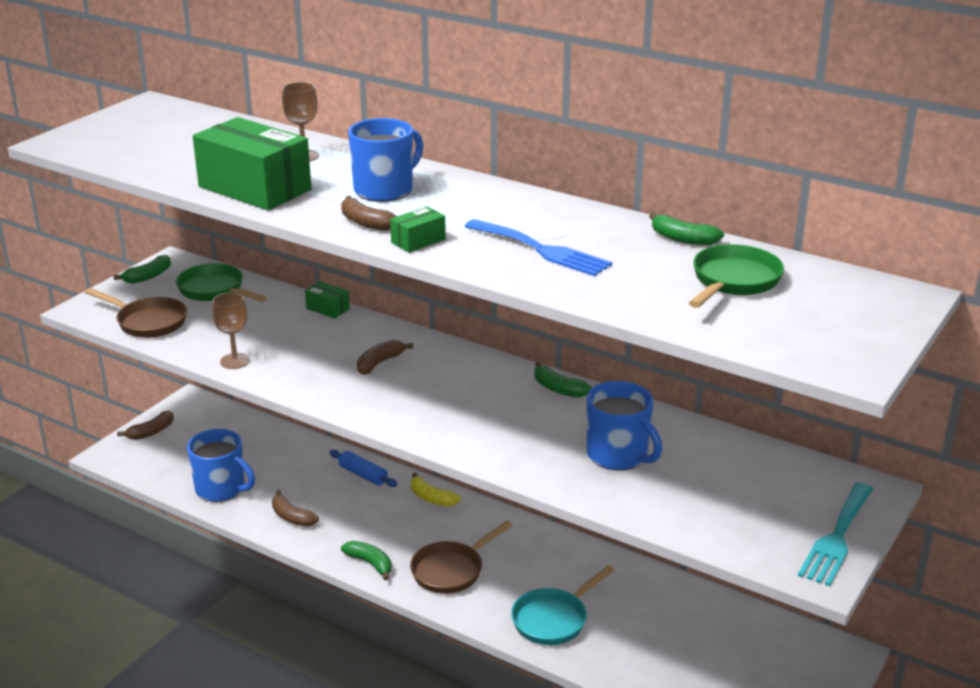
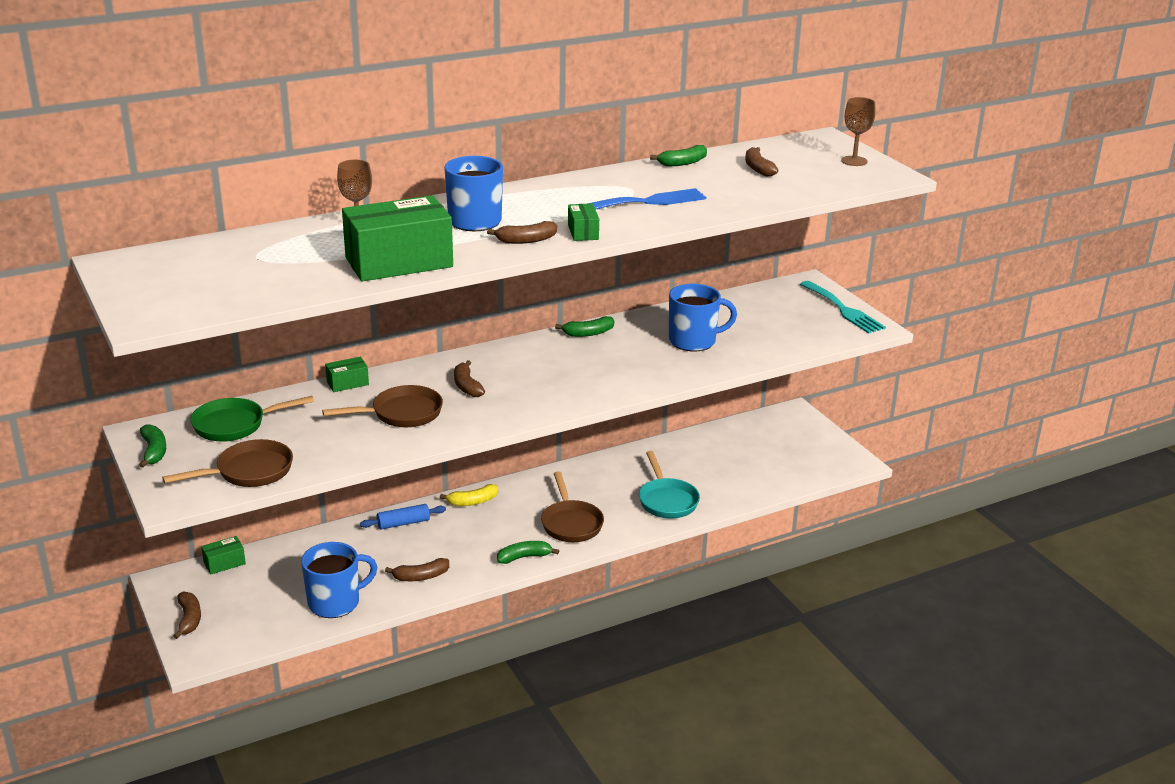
camera: 60 degrees left, 0 degrees up
(233, 415) = (224, 563): none -> green box
(235, 361) = (381, 446): brown goblet -> brown goblet (854, 161)
(299, 350) = (401, 413): none -> brown pan
(733, 281) = (758, 168): green pan -> brown banana

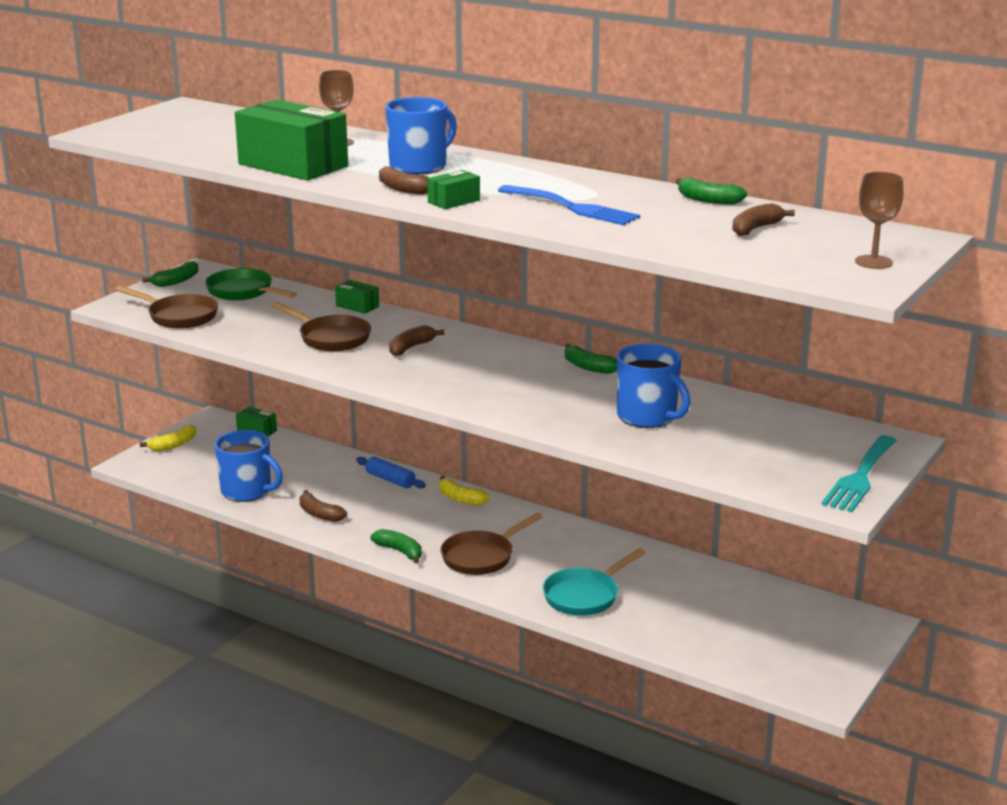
camera: 60 degrees right, 5 degrees down
(189, 619) = (173, 445): brown banana -> yellow banana

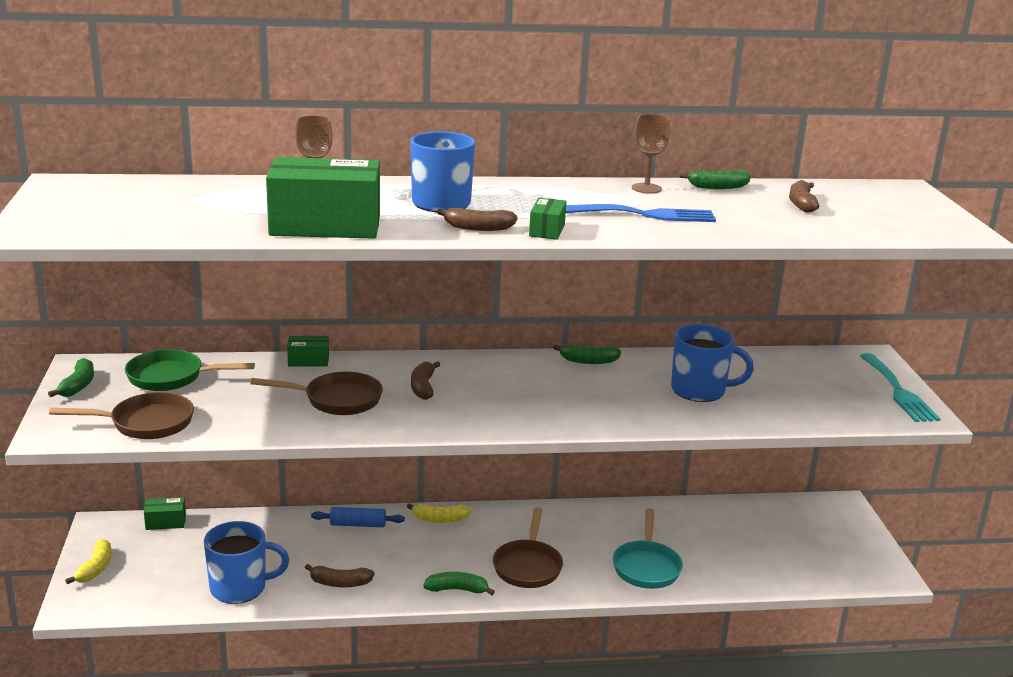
camera: 40 degrees left, 0 degrees up
(873, 262) = (925, 213): brown goblet -> brown goblet (646, 188)

